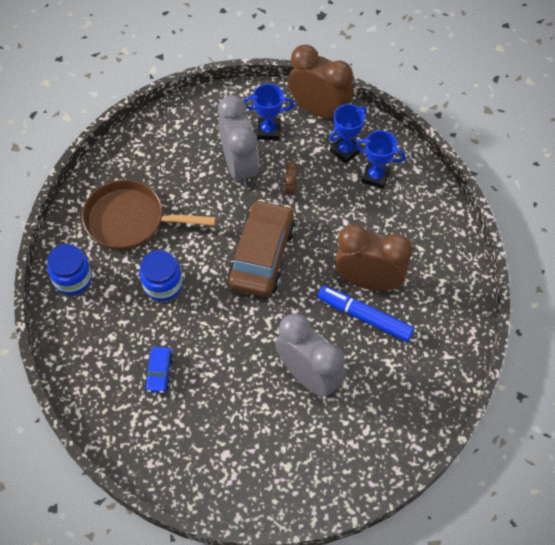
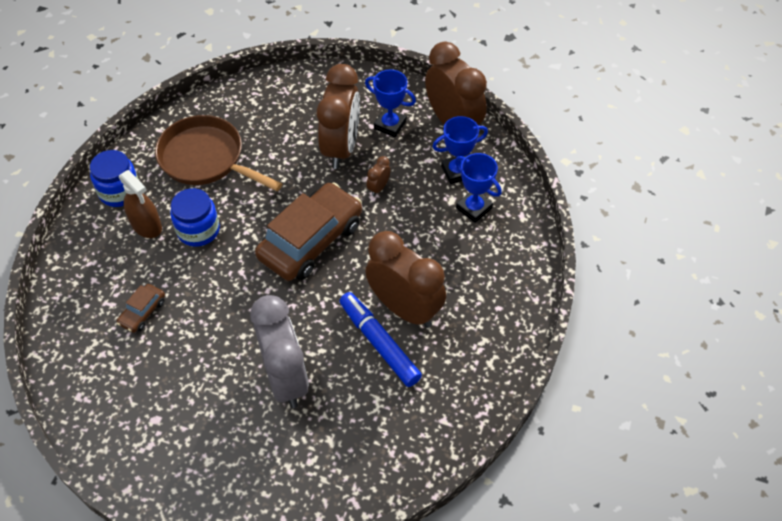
camera: 25 degrees right, 5 degrees down
(115, 299) = (146, 225): none -> brown spray bottle
(159, 373) = (143, 312): blue car -> brown car
(239, 166) = (341, 148): grey clock -> brown clock

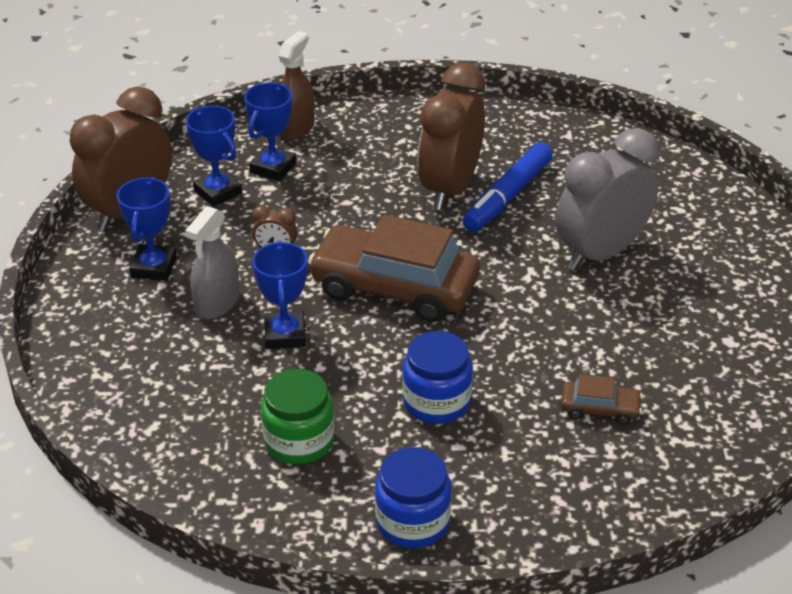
camera: 110 degrees left, 15 degrees down
(146, 225) = (459, 462): brown spray bottle -> brown spray bottle (296, 128)
(206, 159) = (299, 441): brown pan -> green jar
(295, 173) = (285, 335): none -> blue trophy
(341, 148) = (217, 303): brown clock -> grey spray bottle

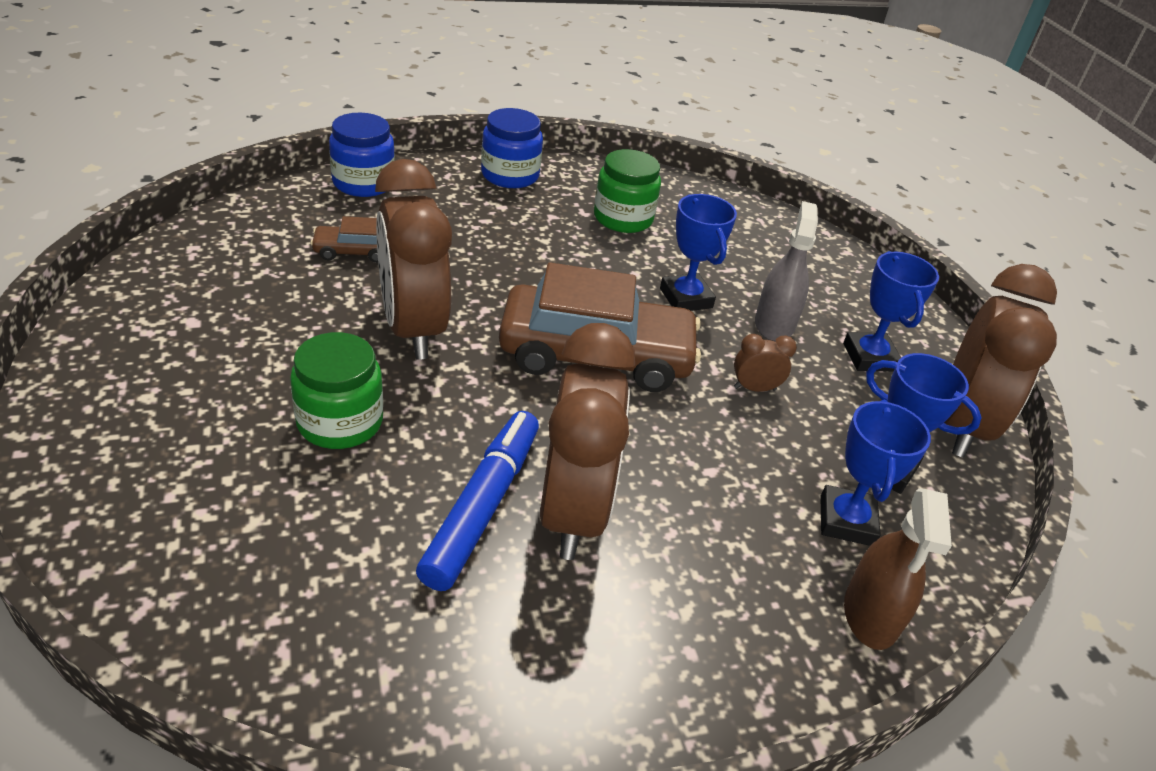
camera: 160 degrees right, 0 degrees up
(436, 402) = (514, 250): blue jar -> blue jar (363, 183)
(545, 321) = (413, 329): none -> brown clock
(600, 253) = (340, 422): grey clock -> green jar

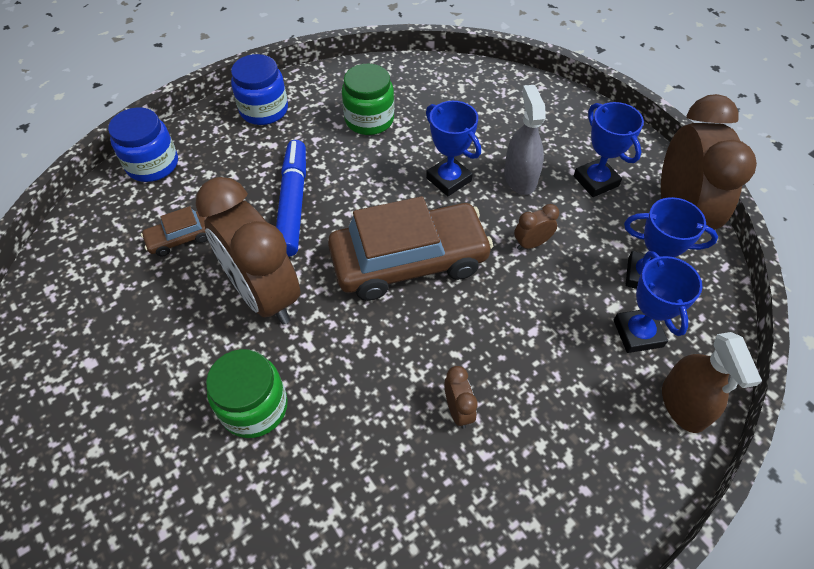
camera: 15 degrees left, 15 degrees up
(483, 506) = (394, 435): blue marker -> blue marker (293, 203)
(573, 512) = (458, 410): brown clock -> brown clock, size x0.40

